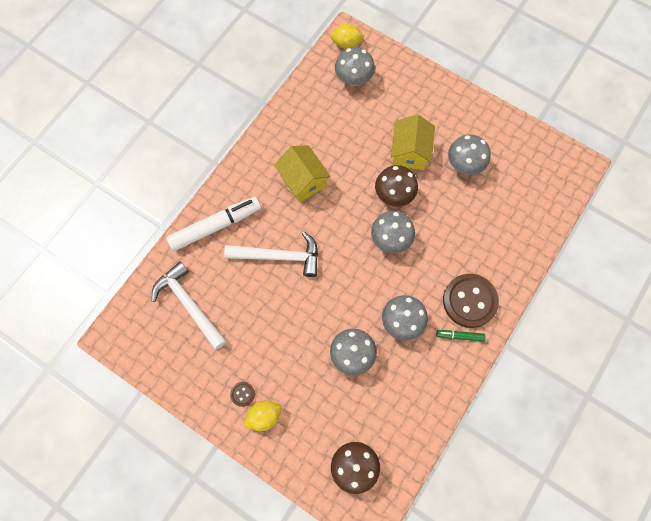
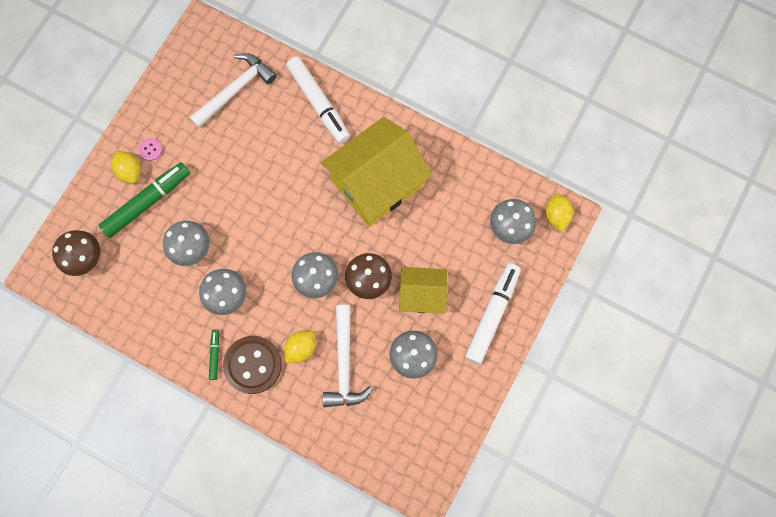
camera: 85 degrees right, 5 degrees up
(242, 394) = (150, 149): brown button -> pink button
(279, 256) = (290, 168): white hammer -> white hammer (344, 363)
(299, 399) = (147, 202): none -> green marker
(303, 181) = (377, 183): yellow house -> yellow house, size x1.77
(430, 100) = (492, 314): none -> white marker
(455, 257) = (301, 348): none -> yellow lemon

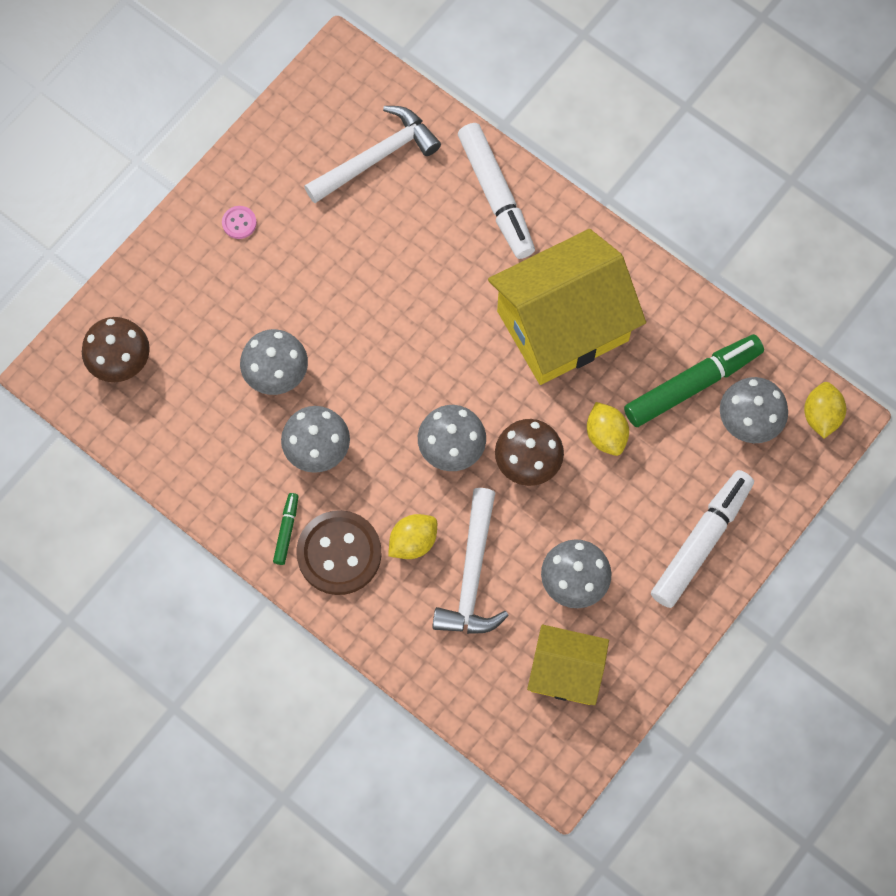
camera: 10 degrees right, 5 degrees down
(130, 171) = (205, 249): yellow lemon -> yellow lemon (606, 435)
(147, 202) = (223, 297): green marker -> green marker (692, 384)
(422, 295) = (602, 496): yellow house -> yellow house (565, 672)

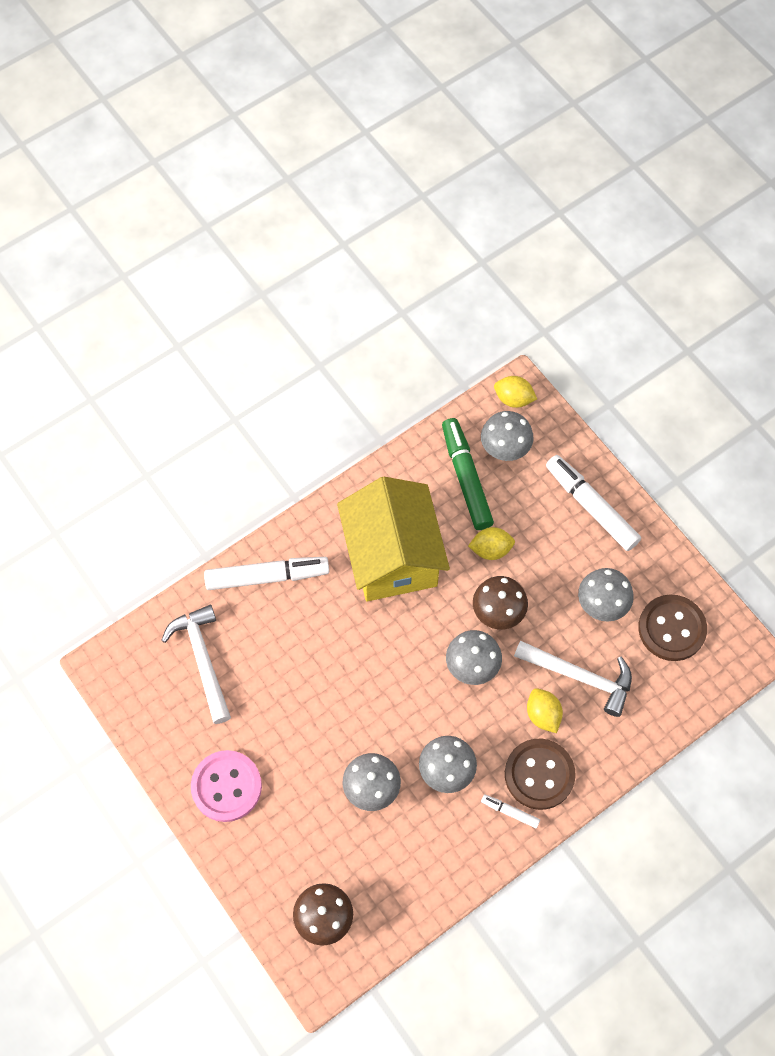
camera: 75 degrees left, 5 degrees down
(239, 223) = (226, 786): pink button -> pink button, size x2.33
(286, 530) = (510, 812): green marker -> white marker
(565, 672) = (671, 629): yellow house -> brown button

